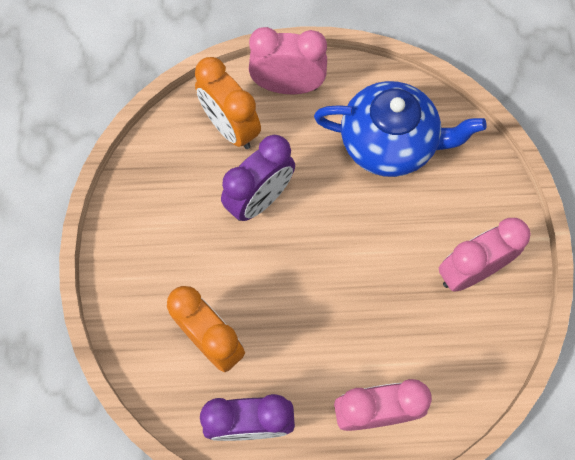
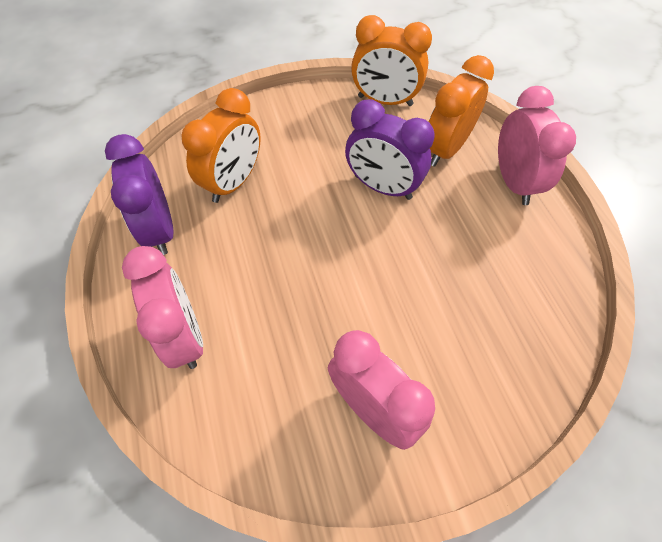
camera: 75 degrees right, 10 degrees down
(145, 162) = (385, 101): none -> orange clock
(390, 143) = (498, 287): blue teapot -> none

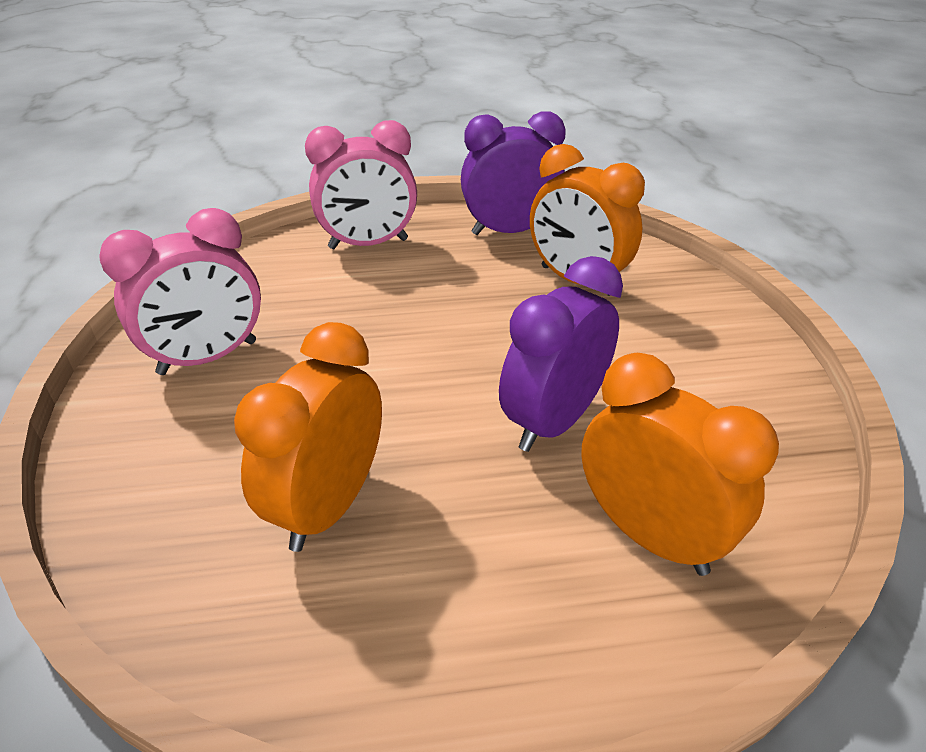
camera: 100 degrees right, 20 degrees down
(385, 101) = (786, 462): orange clock -> orange clock (329, 505)
(513, 182) = (545, 641): pink clock -> none

